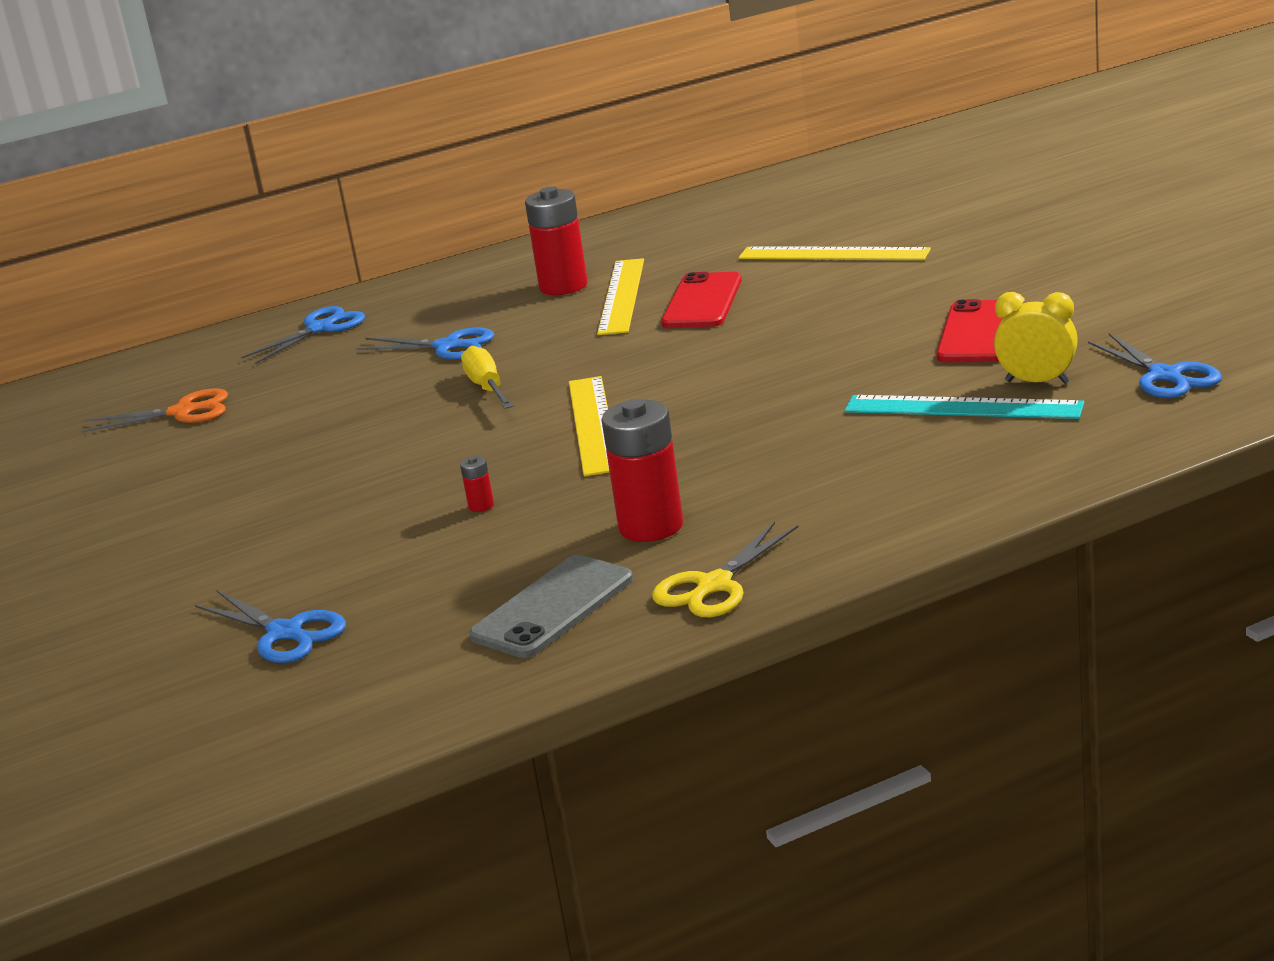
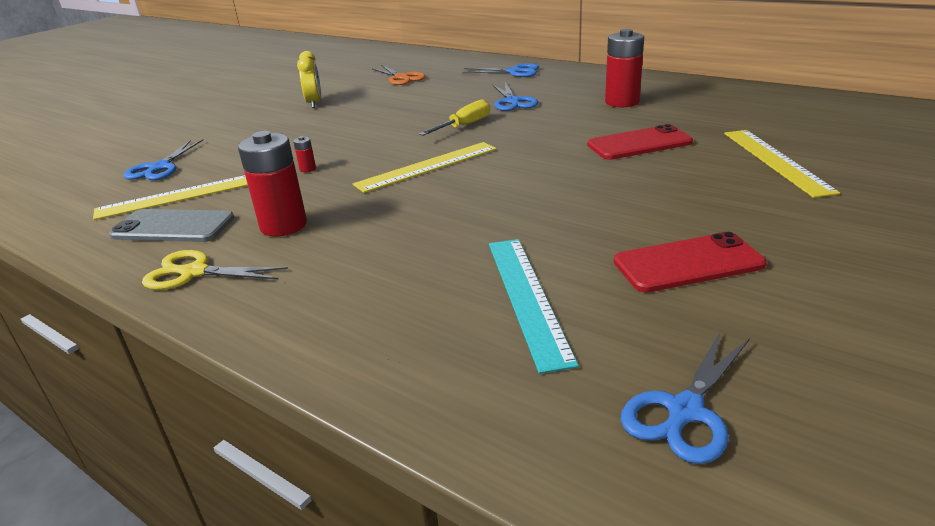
camera: 60 degrees right, 5 degrees up
(621, 296) = (624, 120): yellow ruler -> yellow ruler (181, 195)
(1037, 382) = (607, 324): yellow clock -> yellow clock (314, 103)

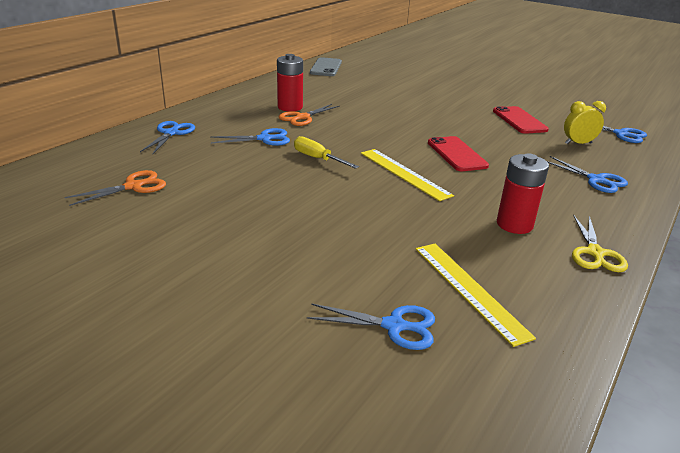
camera: 95 degrees left, 0 degrees up
(173, 227) = (533, 279): grey phone -> grey phone (326, 67)
(308, 169) = (405, 224): red battery -> none
(314, 103) = (196, 238): yellow clock -> yellow clock (578, 143)
(404, 313) = (596, 180): none -> blue scissors
(527, 297) = (565, 152): turquoise ruler -> none
(588, 110) = (302, 117): none -> orange scissors
(639, 143) = (373, 112): red phone -> red phone (456, 154)
(775, 161) = (404, 90): yellow ruler -> none

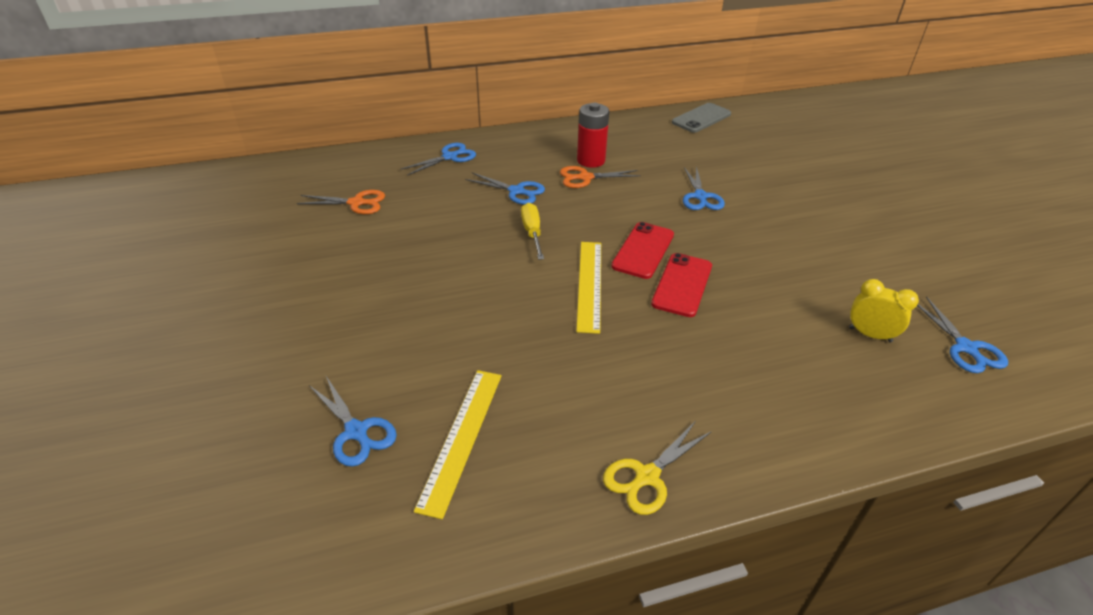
camera: 40 degrees right, 10 degrees up
(514, 224) = (612, 397): red battery -> none
(519, 120) = (838, 270): red phone -> red phone (643, 250)
(596, 180) = (806, 393): blue scissors -> blue scissors (700, 197)

